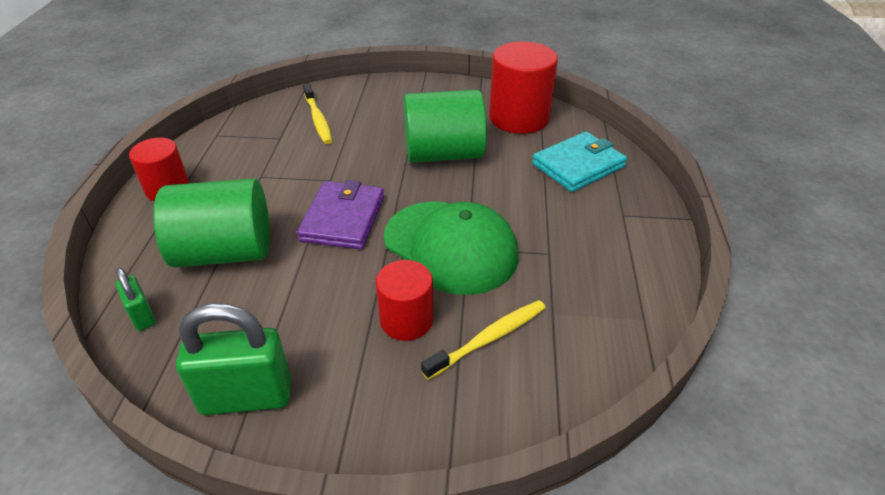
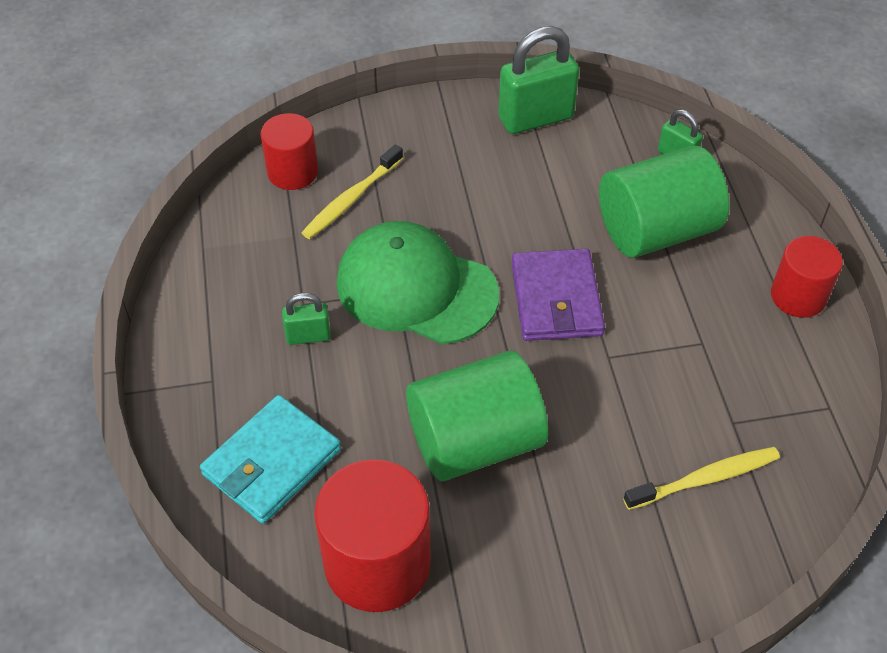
camera: 165 degrees right, 10 degrees up
(318, 119) = (705, 479): yellow toothbrush -> yellow toothbrush turned 105 degrees clockwise
(406, 320) = (433, 200): red cylinder -> red cylinder (292, 172)
(547, 229) = (308, 336): none -> green padlock

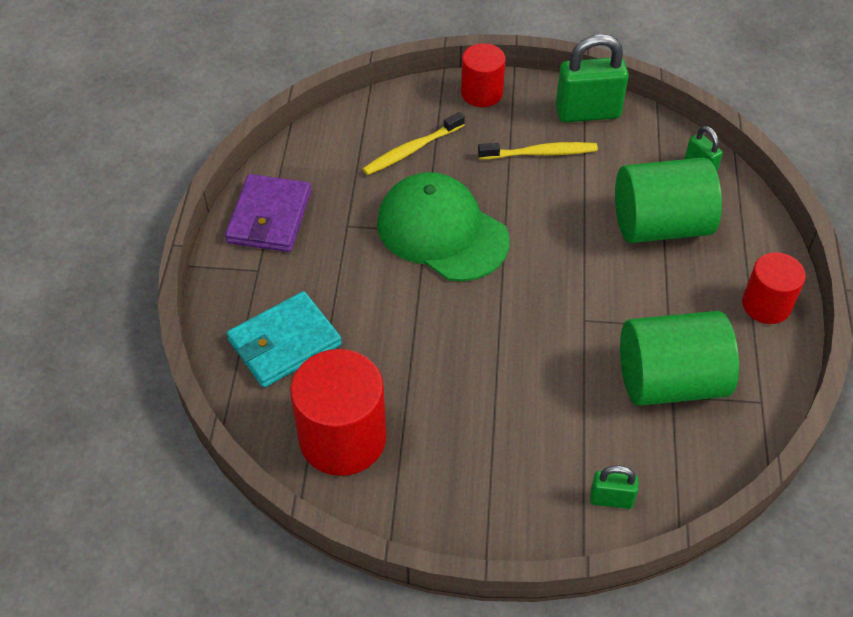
camera: 15 degrees right, 0 degrees up
(292, 172) = (371, 119): red cylinder -> red cylinder (481, 93)
(308, 336) = (343, 251): green padlock -> green padlock (611, 499)
(475, 442) = (450, 363): green cylinder -> green cylinder (670, 381)
(556, 299) = (555, 264): purple wallet -> purple wallet (269, 217)
(705, 479) = (632, 435): yellow toothbrush -> yellow toothbrush (540, 153)

